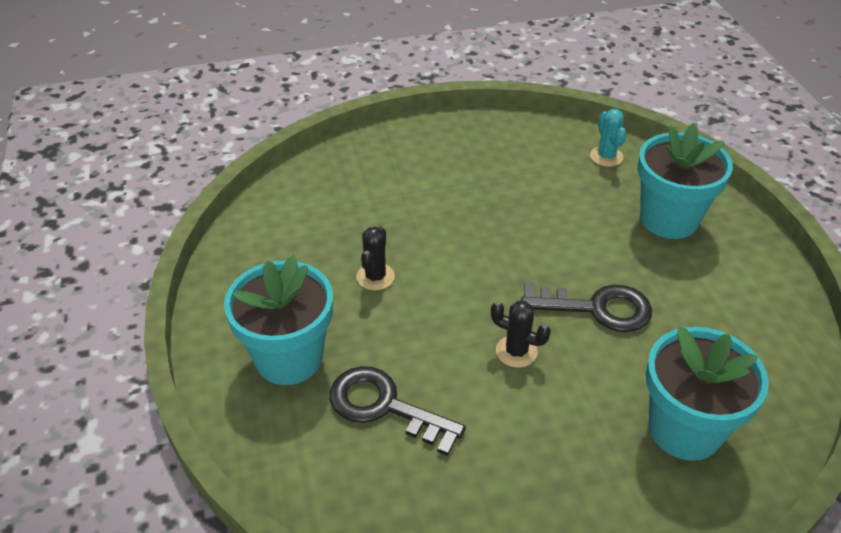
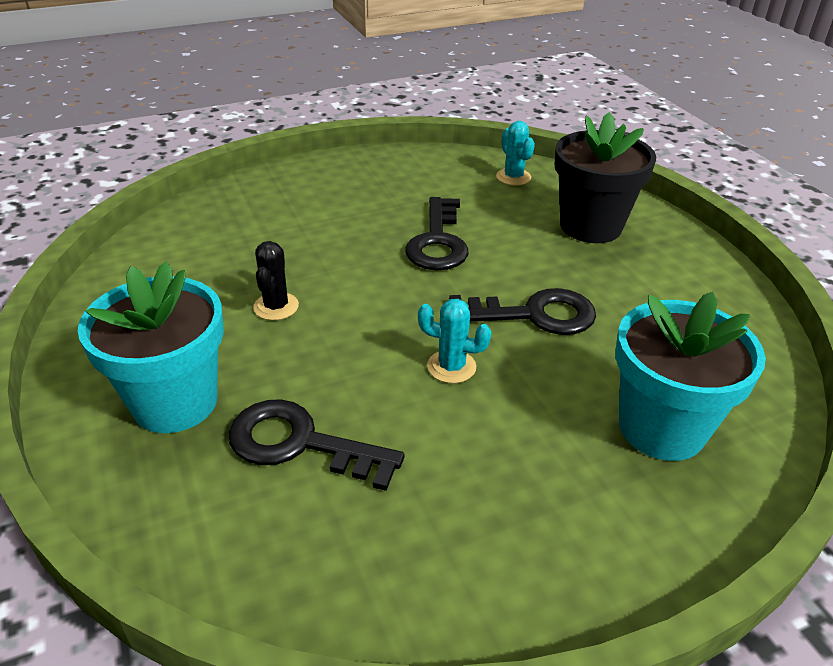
camera: 10 degrees left, 5 degrees down
(516, 351) = (451, 367): black cactus -> turquoise cactus
(523, 223) = (438, 242): none -> black key
(669, 219) = (590, 226): turquoise flower pot -> black flower pot

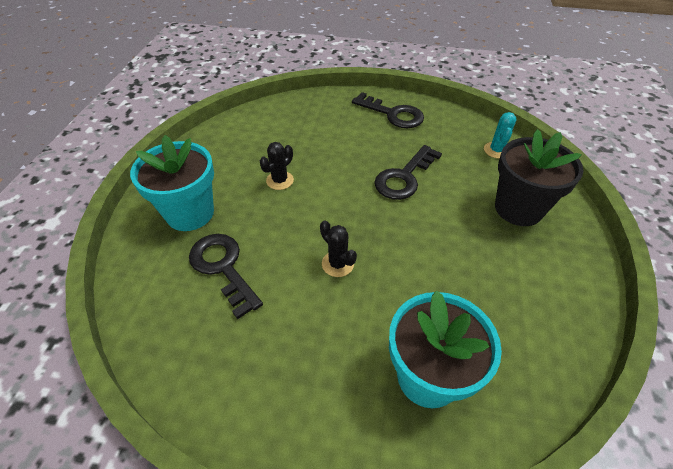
camera: 35 degrees right, 10 degrees up
(451, 367) = (337, 264): turquoise cactus -> black cactus
(534, 315) = (418, 255): black key -> black key (393, 114)

